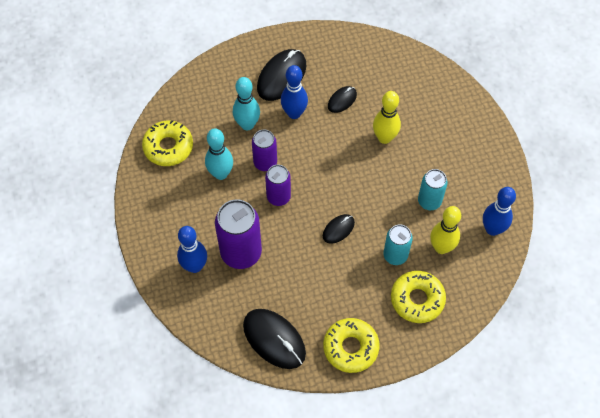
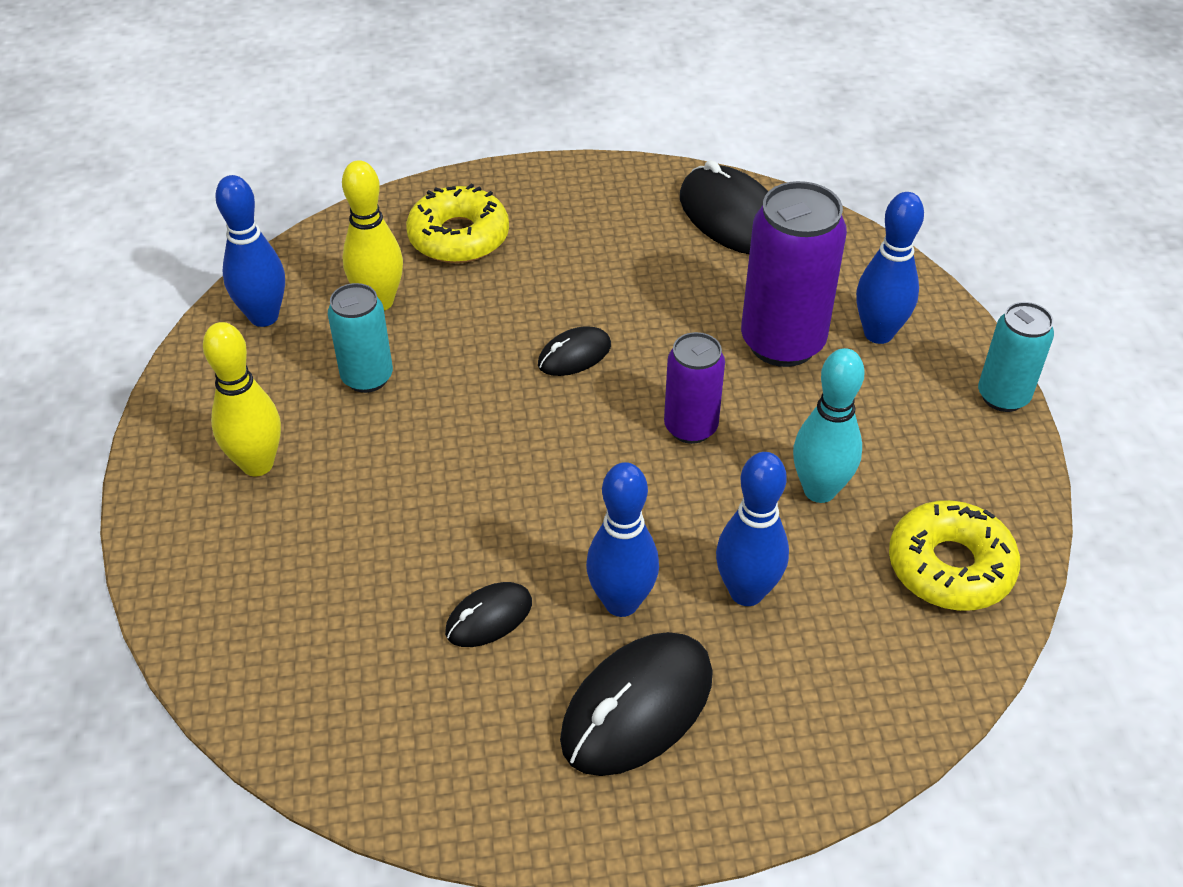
camera: 170 degrees left, 15 degrees down
(247, 124) = (746, 592): turquoise bowling pin -> blue bowling pin
(265, 163) = (712, 499): purple can -> none
(350, 347) = (599, 193): yellow donut -> none
(384, 138) = (413, 513): yellow bowling pin -> yellow bowling pin (257, 464)
(395, 255) = (474, 301): turquoise can -> turquoise can (1003, 396)

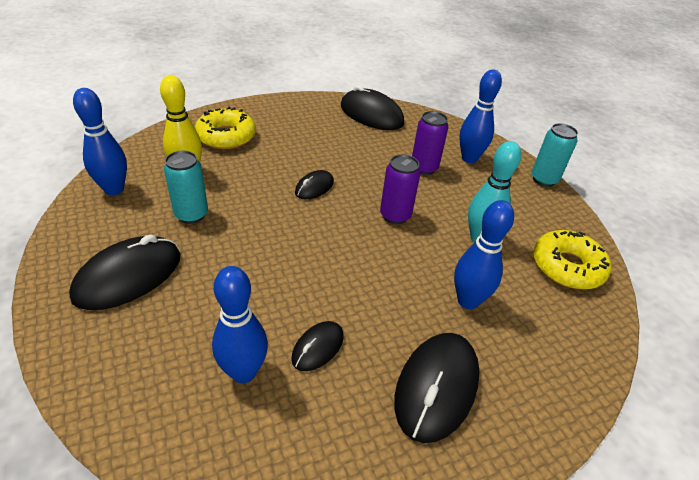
camera: 20 degrees left, 5 degrees down
(257, 464) = (128, 276): yellow bowling pin -> black mouse
(621, 602) = (398, 321): blue bowling pin -> blue bowling pin (243, 372)
(782, 343) = (424, 168): purple can -> purple can, size x0.60

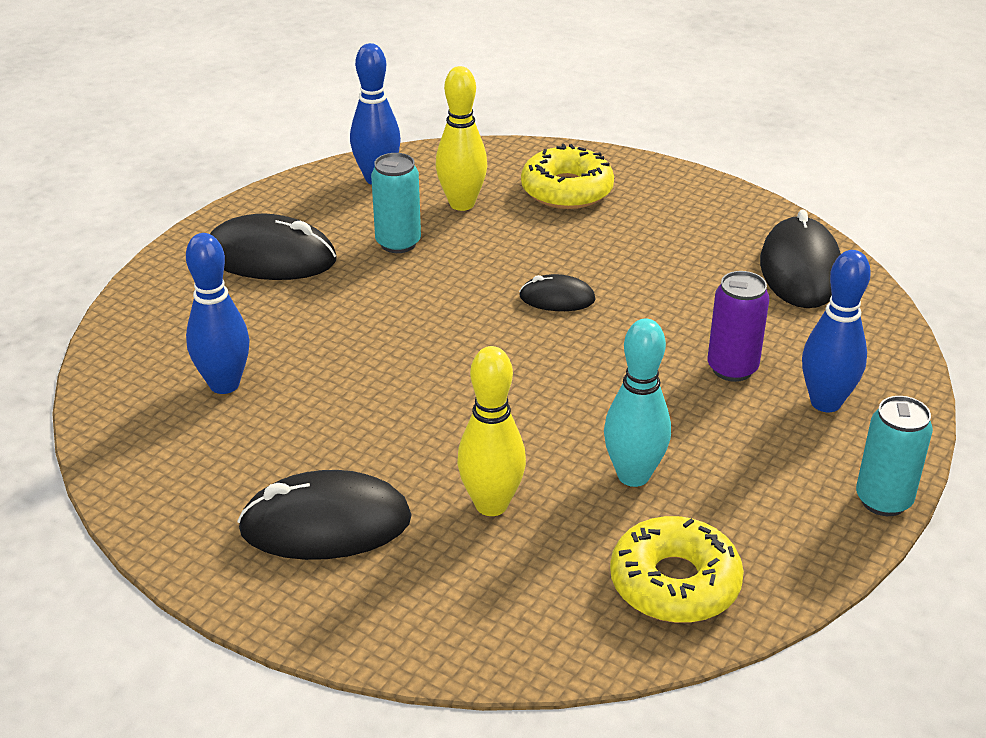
camera: 60 degrees right, 5 degrees down
(318, 347) = (299, 417): black mouse -> none
(395, 216) = (585, 384): purple can -> none
(468, 301) = (491, 505): blue bowling pin -> yellow bowling pin

